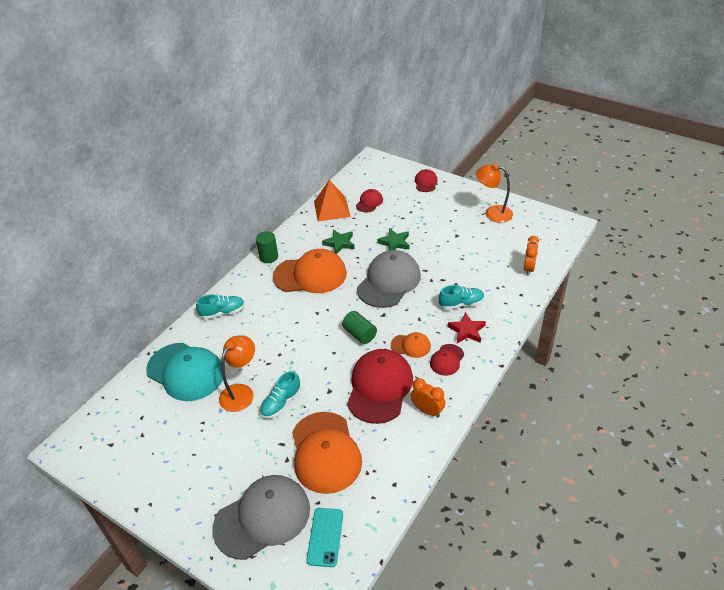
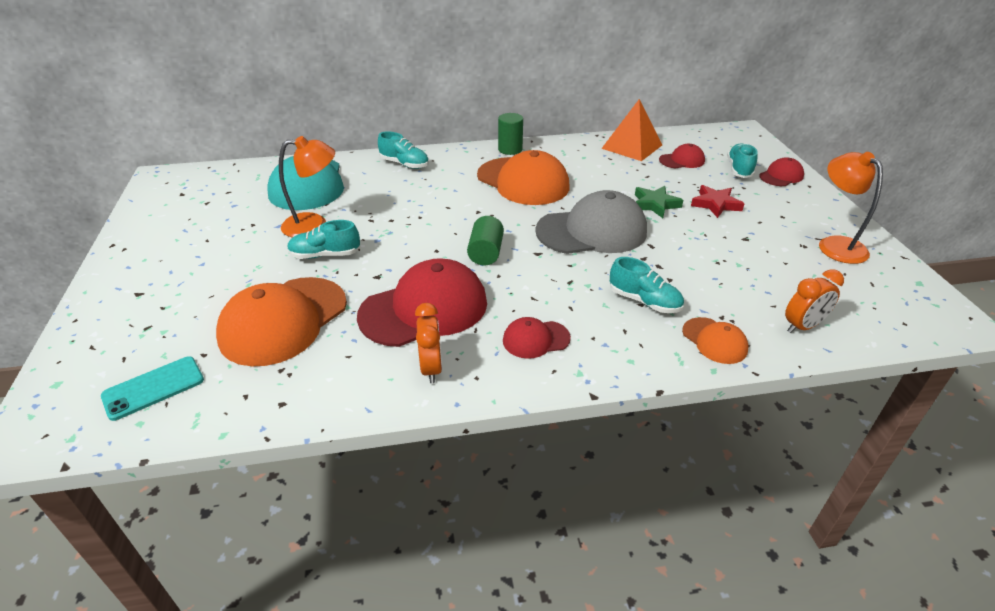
camera: 45 degrees right, 5 degrees down
(262, 518) = (152, 326): grey cap -> none
(339, 243) = (594, 174): green star -> none
(403, 190) = (739, 169): none -> turquoise shoe
(411, 346) = (519, 298): orange cap -> orange cap (714, 341)
(467, 331) = (607, 330): red star -> red star (715, 204)

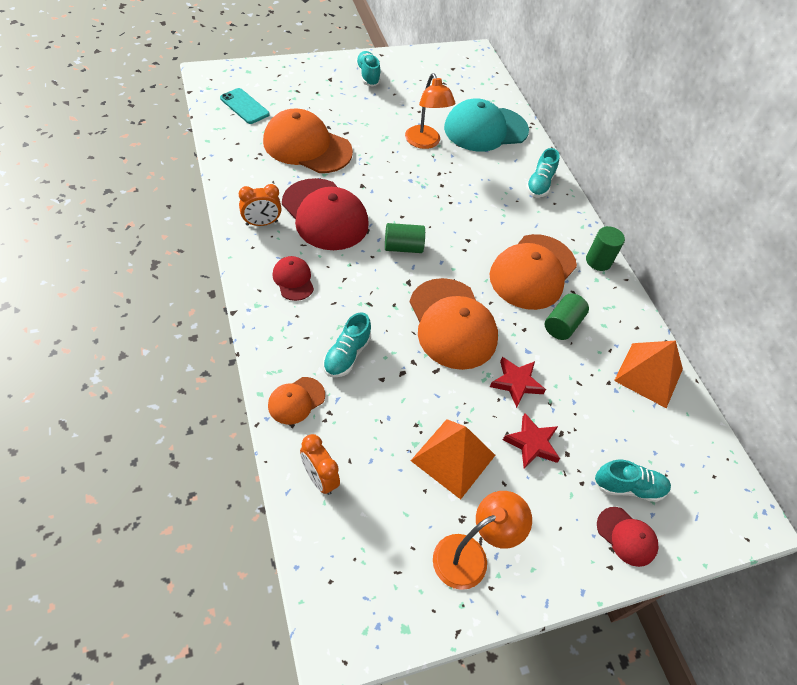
camera: 75 degrees right, 15 degrees up
(325, 255) = (385, 154): turquoise shoe -> turquoise shoe (367, 76)
(586, 175) = (562, 325): none -> green cylinder
(592, 231) = (452, 324): grey cap -> orange cap
(655, 204) = (516, 383): green star -> red star
(682, 160) = (630, 424): red cap -> none
(745, 244) = (453, 458): none -> orange pyramid

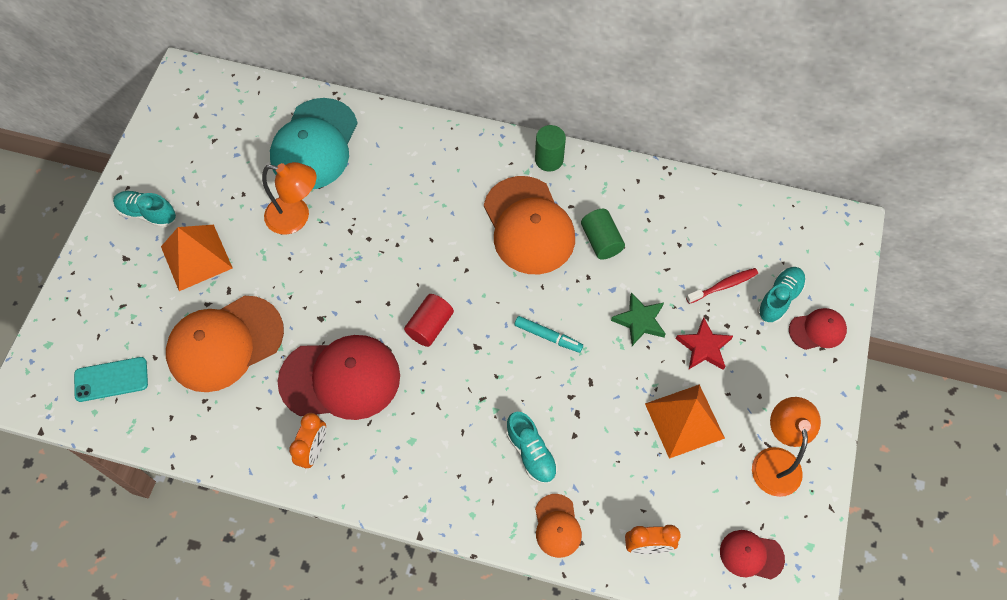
camera: 50 degrees left, 10 degrees up
(293, 279) = (411, 456): red cap -> red cap (751, 555)
(403, 247) = (430, 326): green cylinder -> red cylinder
(452, 324) = (547, 336): orange cap -> turquoise marker
(516, 383) = (639, 321): red star -> green star
(539, 184) = (424, 145): turquoise shoe -> none
(601, 434) = (723, 286): none -> red toothbrush
(649, 374) = (689, 206): orange pyramid -> orange pyramid (196, 257)

